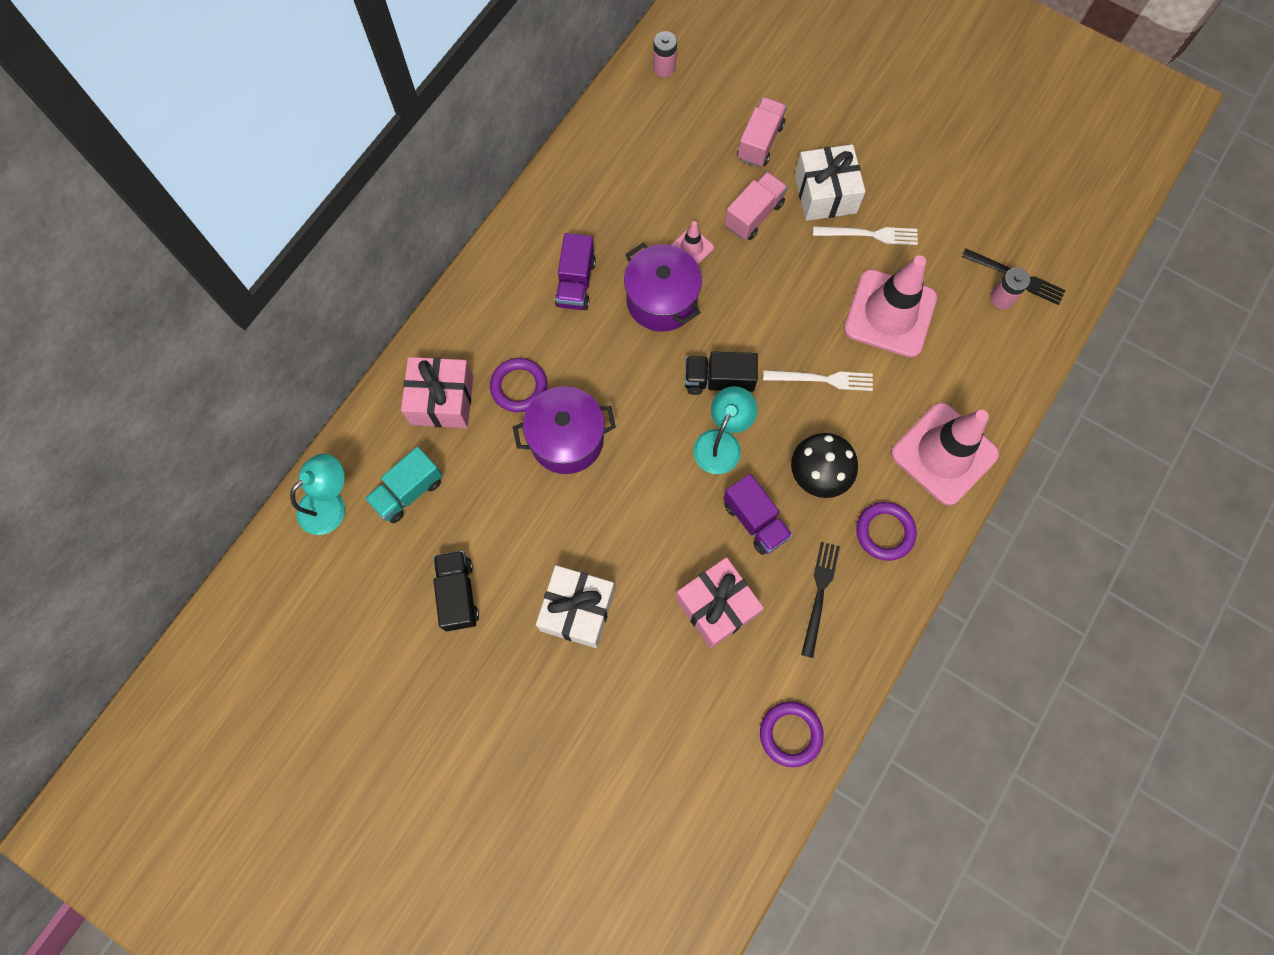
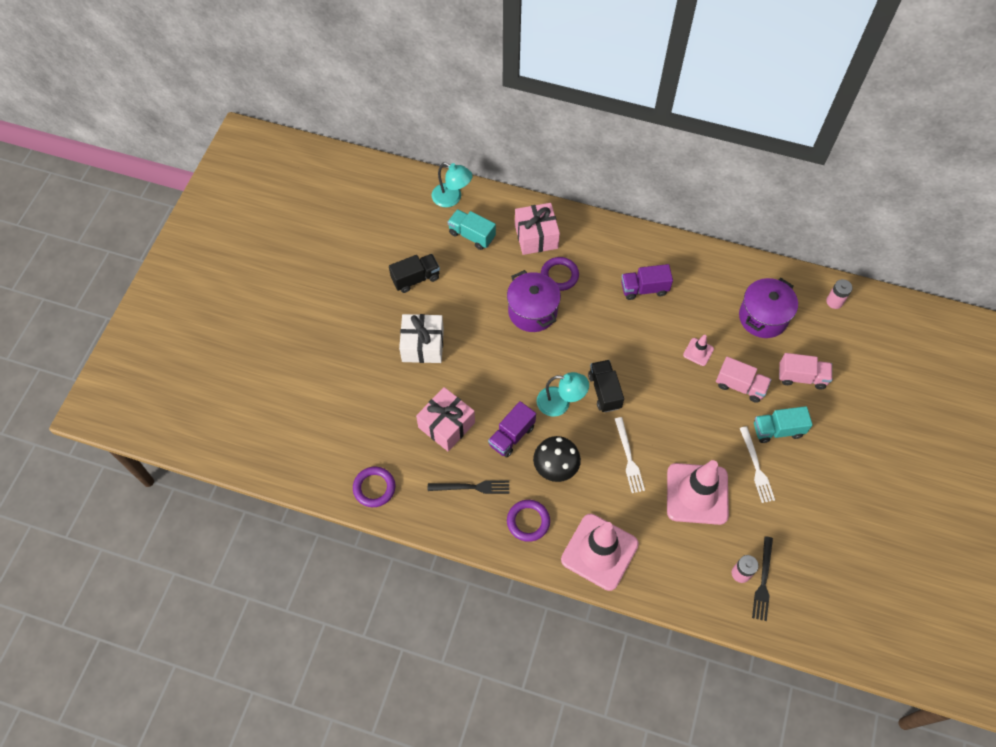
camera: 75 degrees right, 10 degrees down
(661, 300) = (651, 343): purple pot -> purple pot (763, 317)
(825, 194) = (777, 430): white gift -> turquoise truck

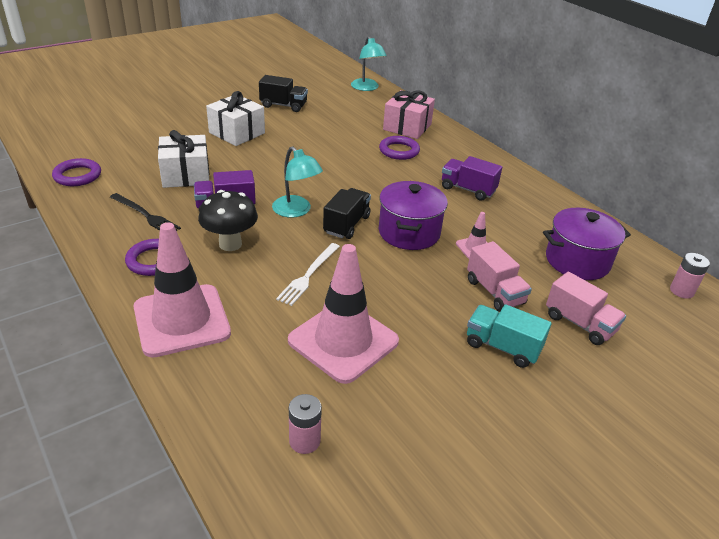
camera: 35 degrees right, 25 degrees down
(446, 425) = (186, 175): pink gift -> white gift
(471, 235) = (356, 106): turquoise truck -> none
(532, 311) = (348, 156): purple pot -> purple pot (409, 232)
(756, 467) = (440, 361): white fork -> none
(763, 581) = (322, 469): black fork -> none

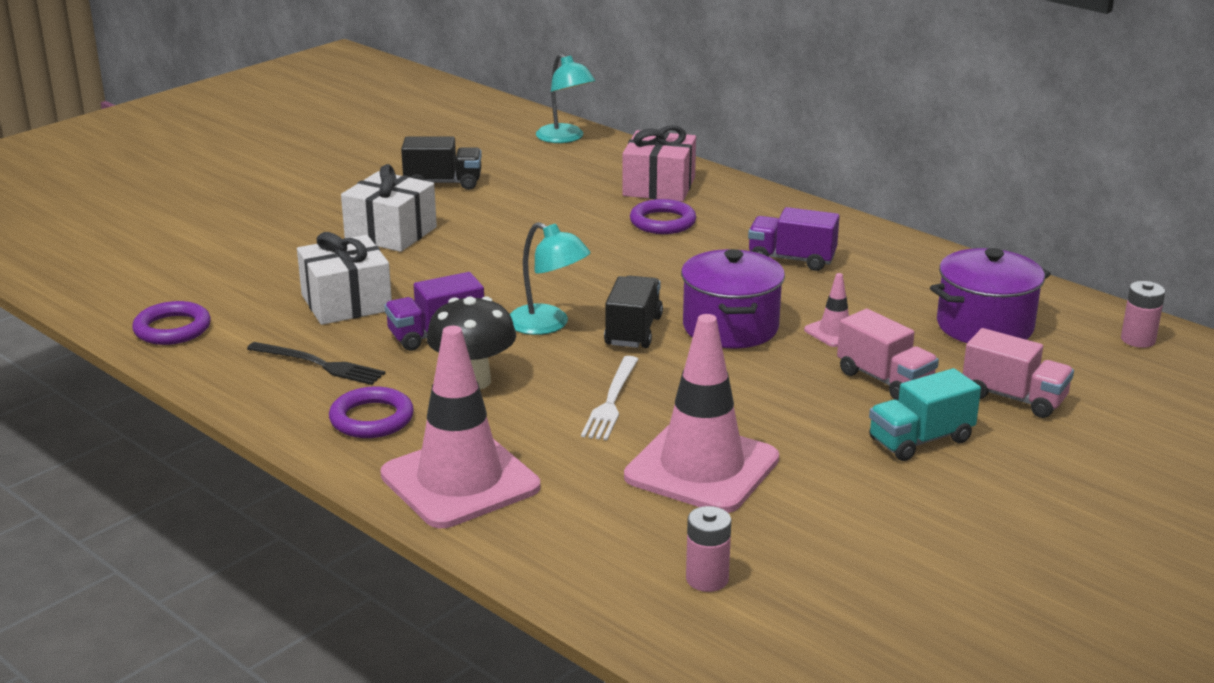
camera: 10 degrees left, 10 degrees down
(502, 347) = (920, 440): turquoise truck -> turquoise truck turned 45 degrees counterclockwise

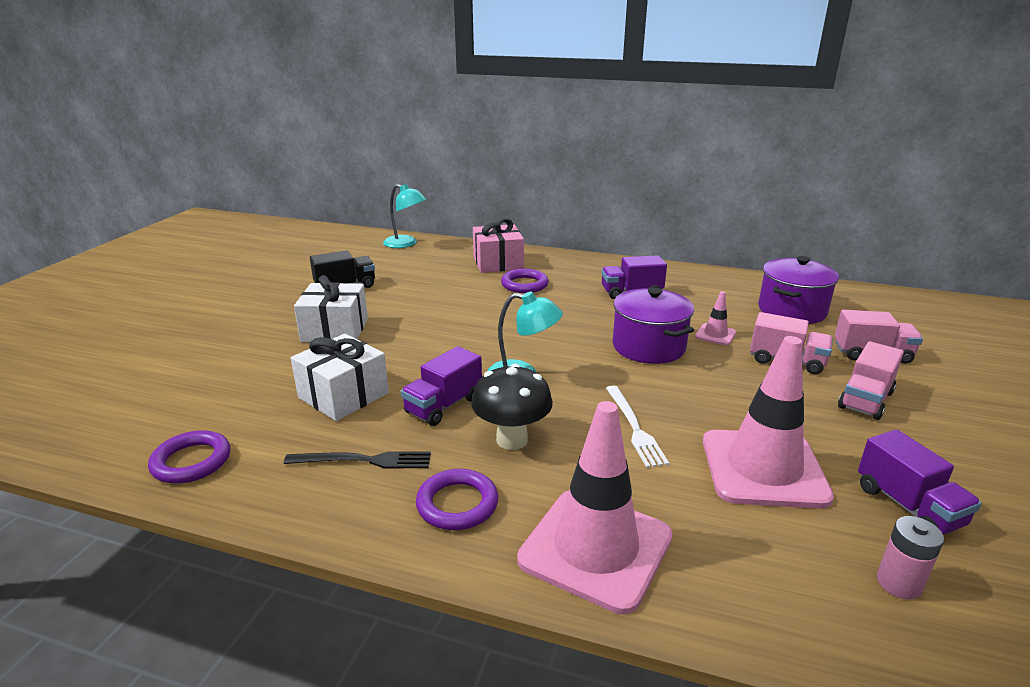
camera: 25 degrees left, 0 degrees up
(633, 331) = (588, 365): black truck -> none
(810, 535) = (908, 506): none -> purple truck
(920, 440) = (865, 400): turquoise truck -> pink truck
(1138, 340) = (878, 300): pink battery -> none

